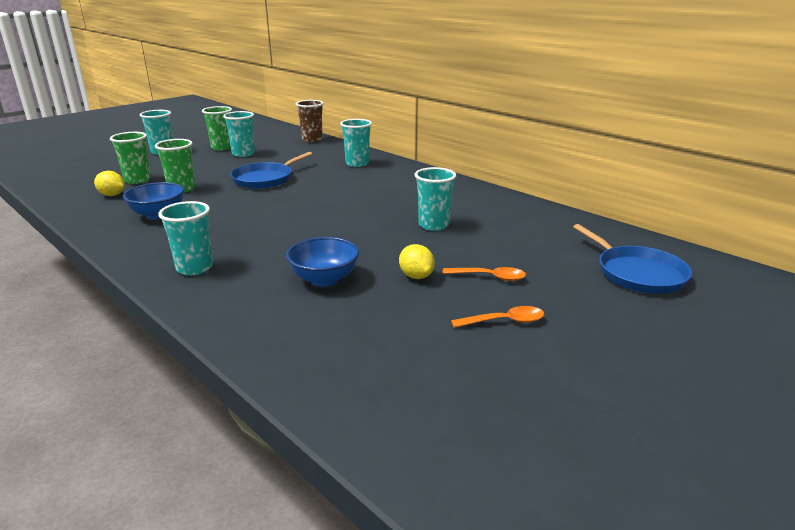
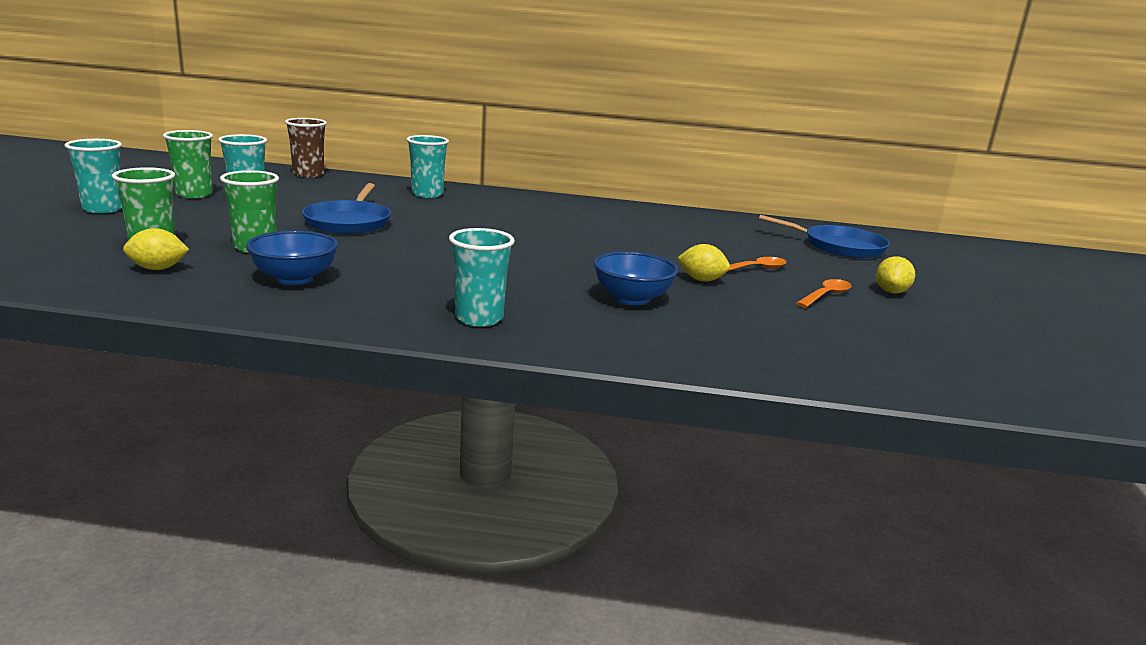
camera: 40 degrees left, 5 degrees down
(433, 225) = (629, 239): turquoise cup -> none
(590, 337) = (891, 292): none -> yellow lemon

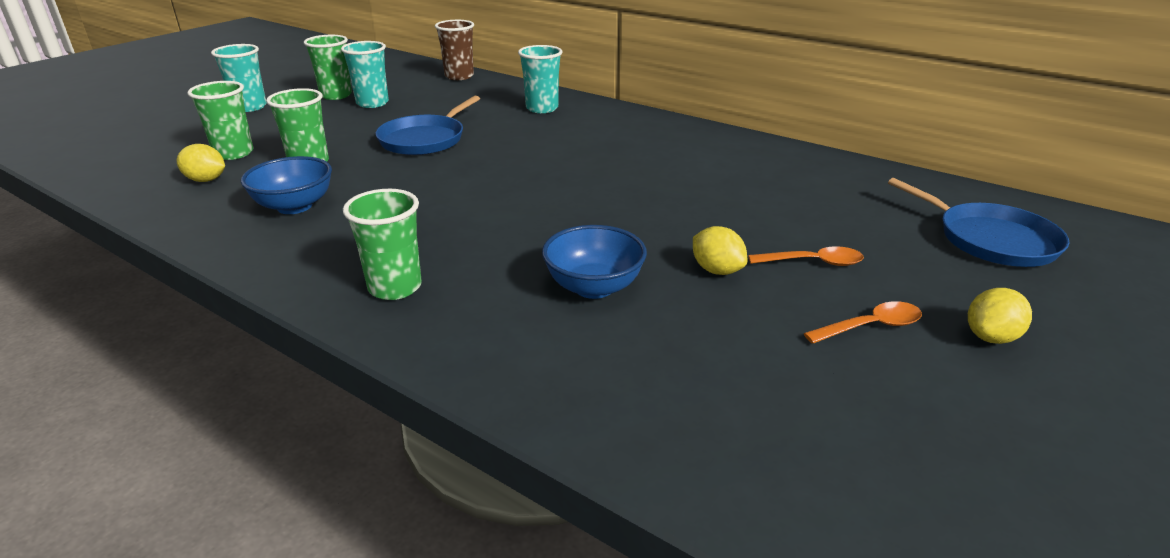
camera: 30 degrees right, 10 degrees up
(479, 318) = (395, 287): turquoise cup -> green cup

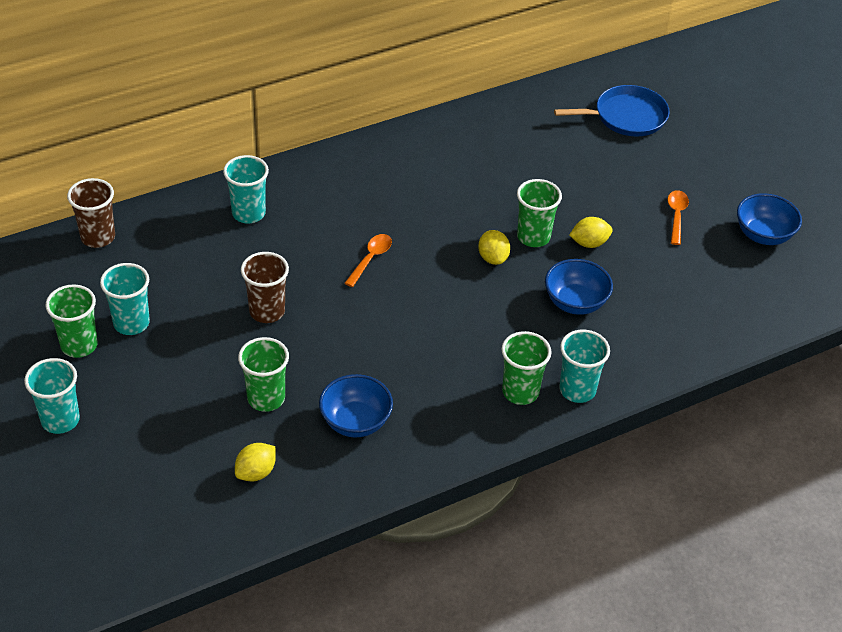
camera: 65 degrees left, 15 degrees up
(234, 153) = (200, 447): green cup -> green cup (533, 237)
(425, 139) = (267, 311): blue pan -> brown cup
(425, 329) = (577, 390): none -> turquoise cup
(813, 262) = (605, 200): orange spoon -> orange spoon (370, 259)
(968, 434) = (763, 235): none -> blue bowl
(991, 337) = (707, 181): yellow lemon -> yellow lemon (493, 258)

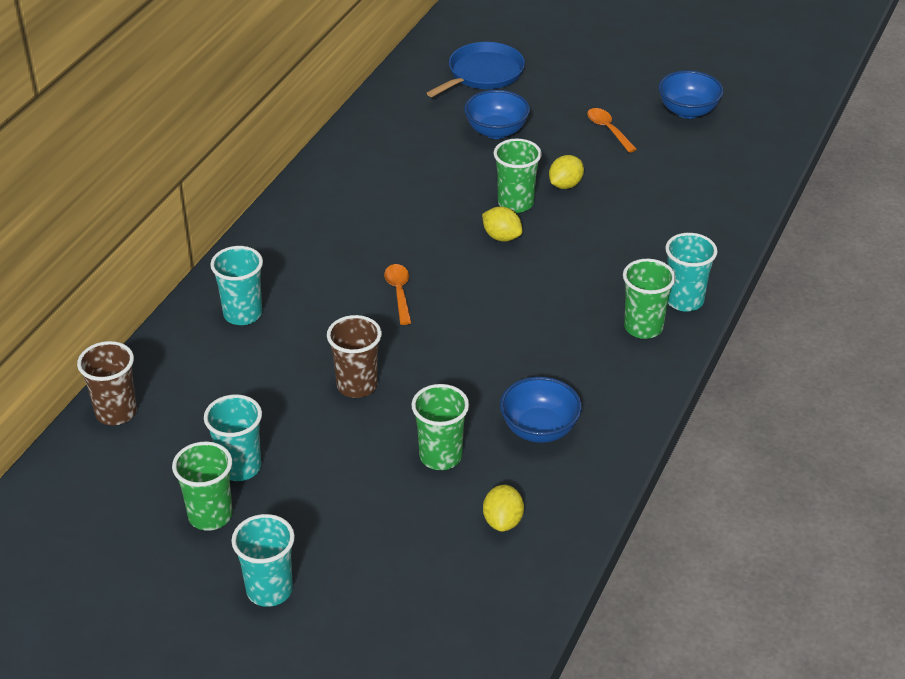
camera: 35 degrees left, 5 degrees down
(575, 302) = (606, 236): blue bowl -> blue bowl (496, 131)

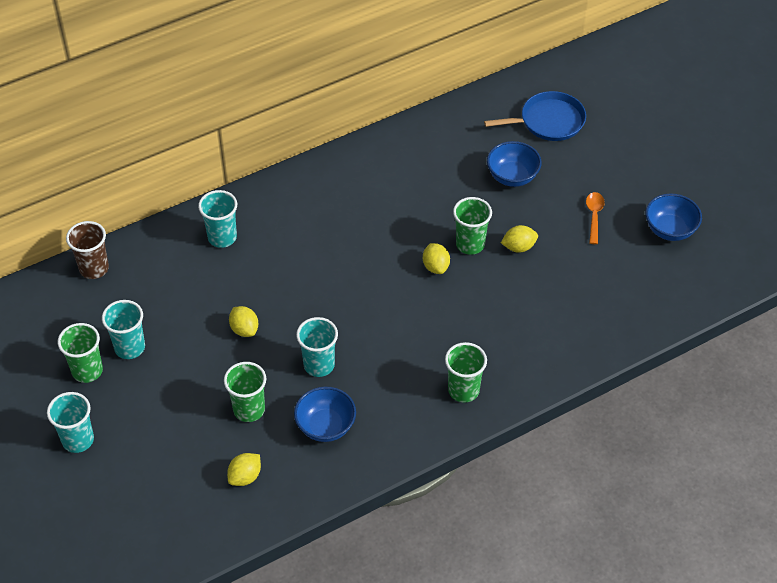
camera: 35 degrees right, 10 degrees up
(357, 385) = (244, 329): brown cup -> yellow lemon
(399, 293) = (330, 274): orange spoon -> none
(684, 300) = (511, 385): turquoise cup -> turquoise cup (319, 365)

